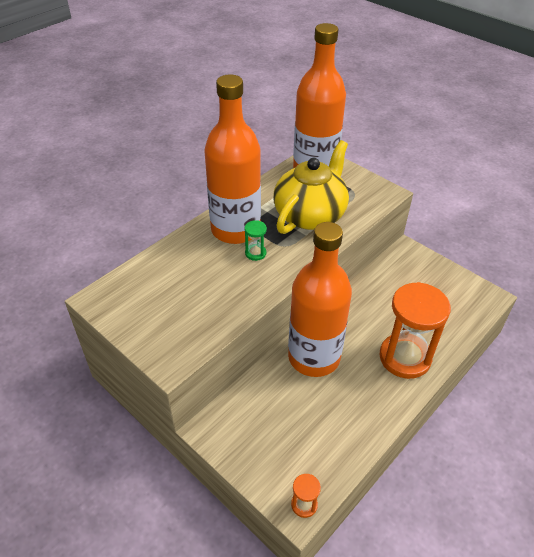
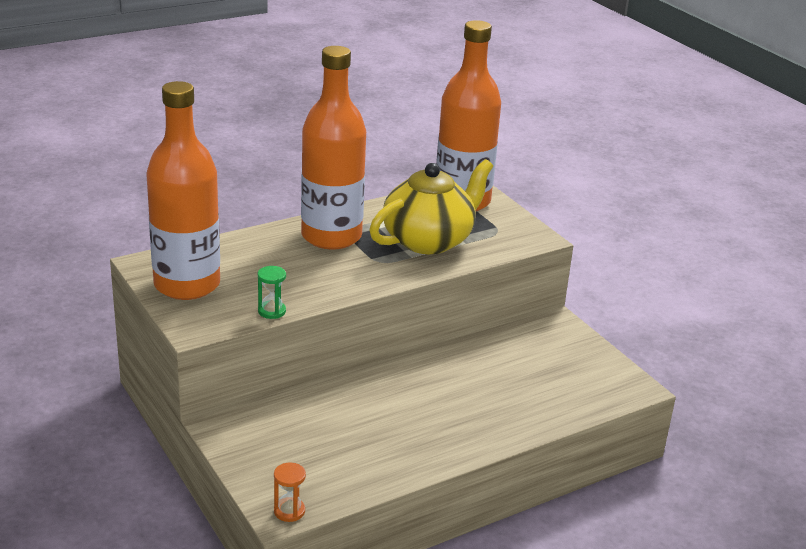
camera: 15 degrees right, 15 degrees down
(255, 253) = (341, 261): green hourglass -> green hourglass (272, 311)
(314, 357) = (376, 394): orange bottle -> orange bottle (187, 285)
(405, 357) = (487, 419): orange hourglass -> none

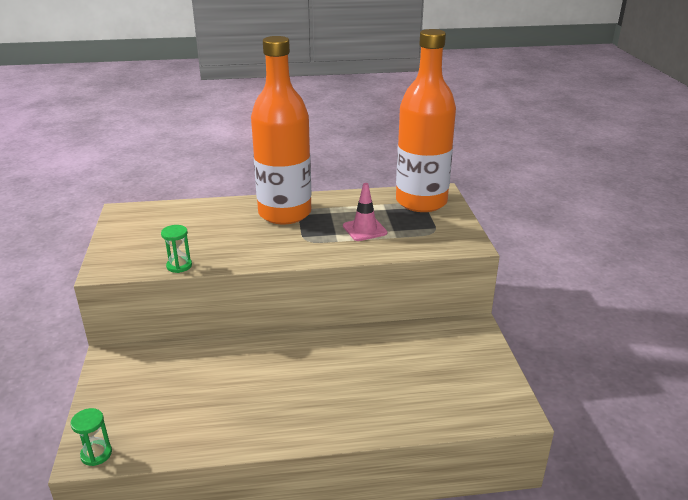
camera: 25 degrees right, 0 degrees up
(187, 285) = (136, 232): orange bottle -> none
(289, 511) = (96, 454): orange hourglass -> green hourglass
(429, 240) = (364, 229): yellow teapot -> pink traffic cone

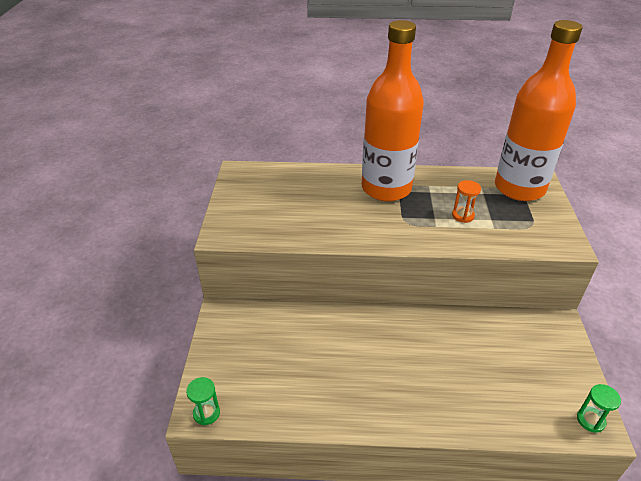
camera: 10 degrees right, 10 degrees up
(179, 266) = (287, 238): green hourglass -> green hourglass (590, 420)
(364, 229) = (463, 215): pink traffic cone -> orange hourglass

